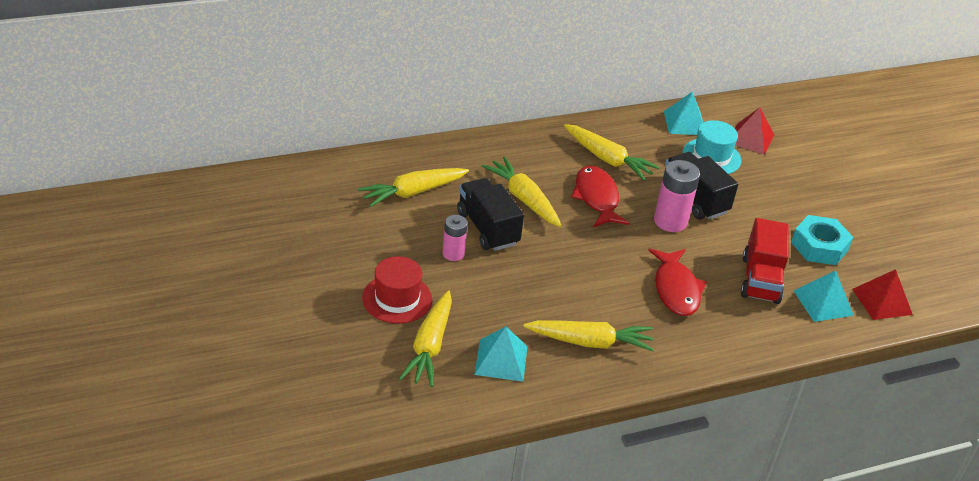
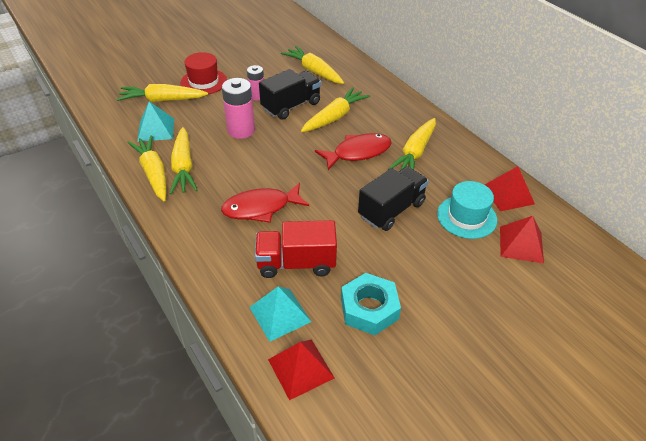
camera: 80 degrees right, 5 degrees up
(596, 371) = (153, 173): none -> yellow carrot
(670, 221) = (350, 197): pink battery -> pink battery (241, 130)
(684, 123) = (508, 194): turquoise pyramid -> red pyramid

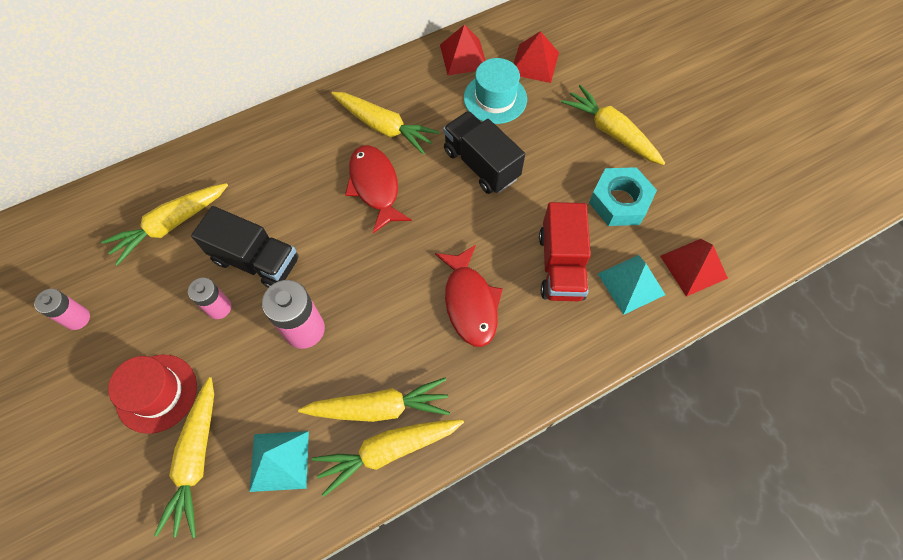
camera: 85 degrees left, 20 degrees up
(250, 51) = (77, 318): none -> pink battery
(291, 106) = (256, 260): black truck -> black truck turned 150 degrees clockwise
(334, 117) = (295, 206): yellow carrot -> yellow carrot (611, 132)

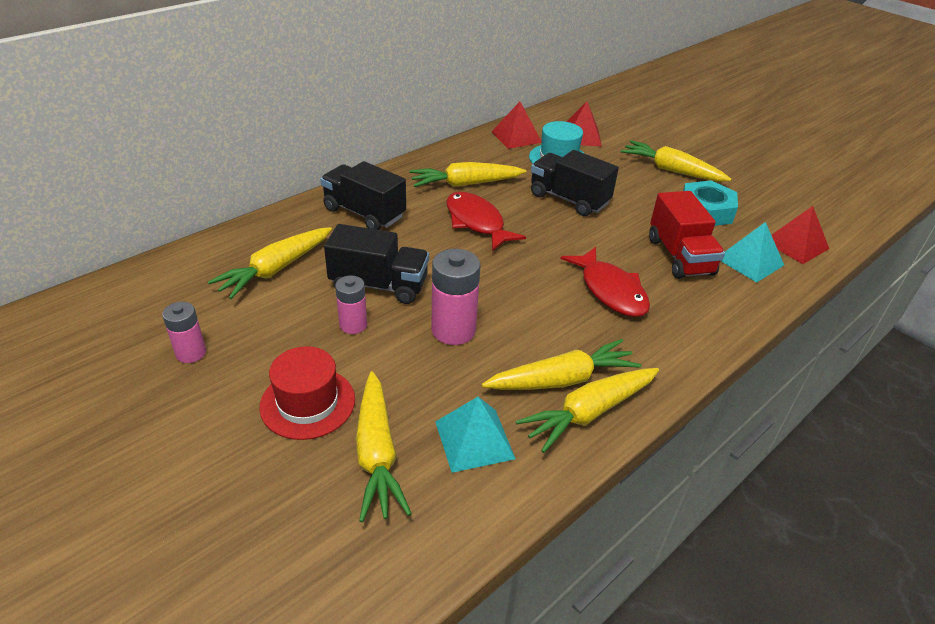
camera: 15 degrees left, 25 degrees down
(271, 158) = (364, 213): none -> black truck
(384, 127) = (465, 184): yellow carrot -> yellow carrot turned 150 degrees clockwise

